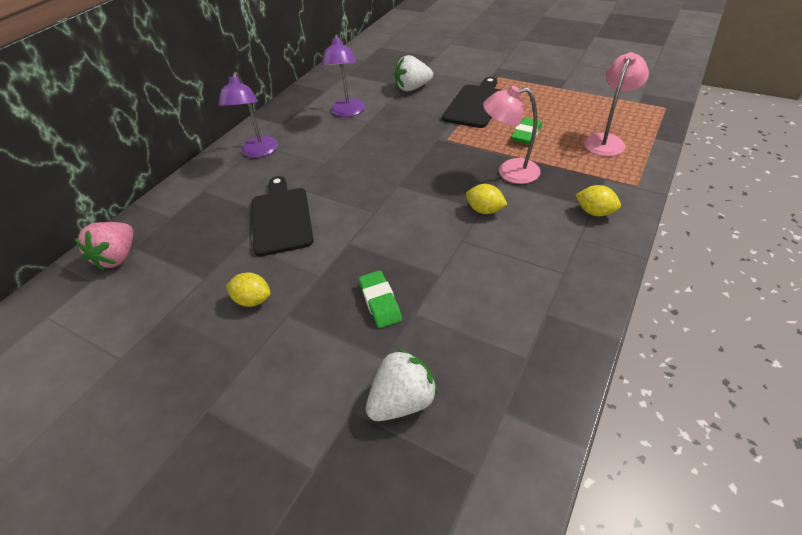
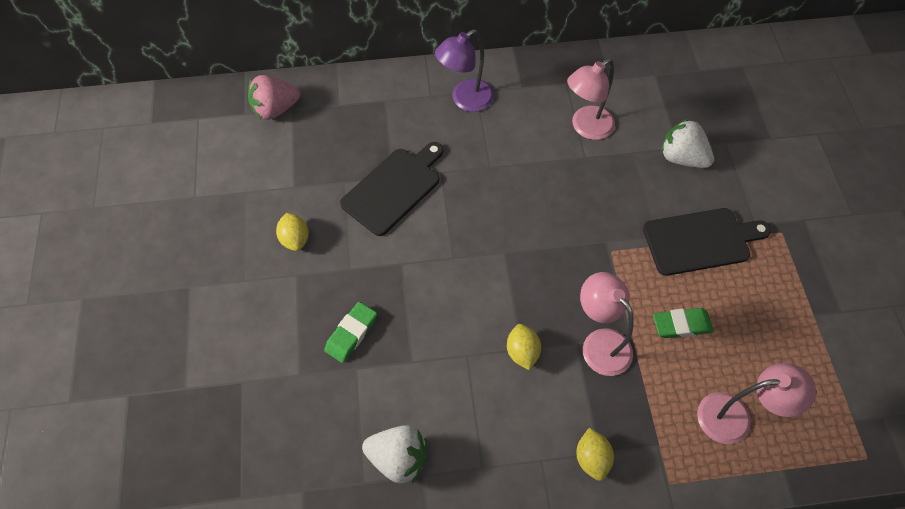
camera: 50 degrees right, 15 degrees up
(348, 112) = (586, 128): purple lamp -> pink lamp
(402, 401) = (270, 411): white strawberry -> white strawberry (398, 458)

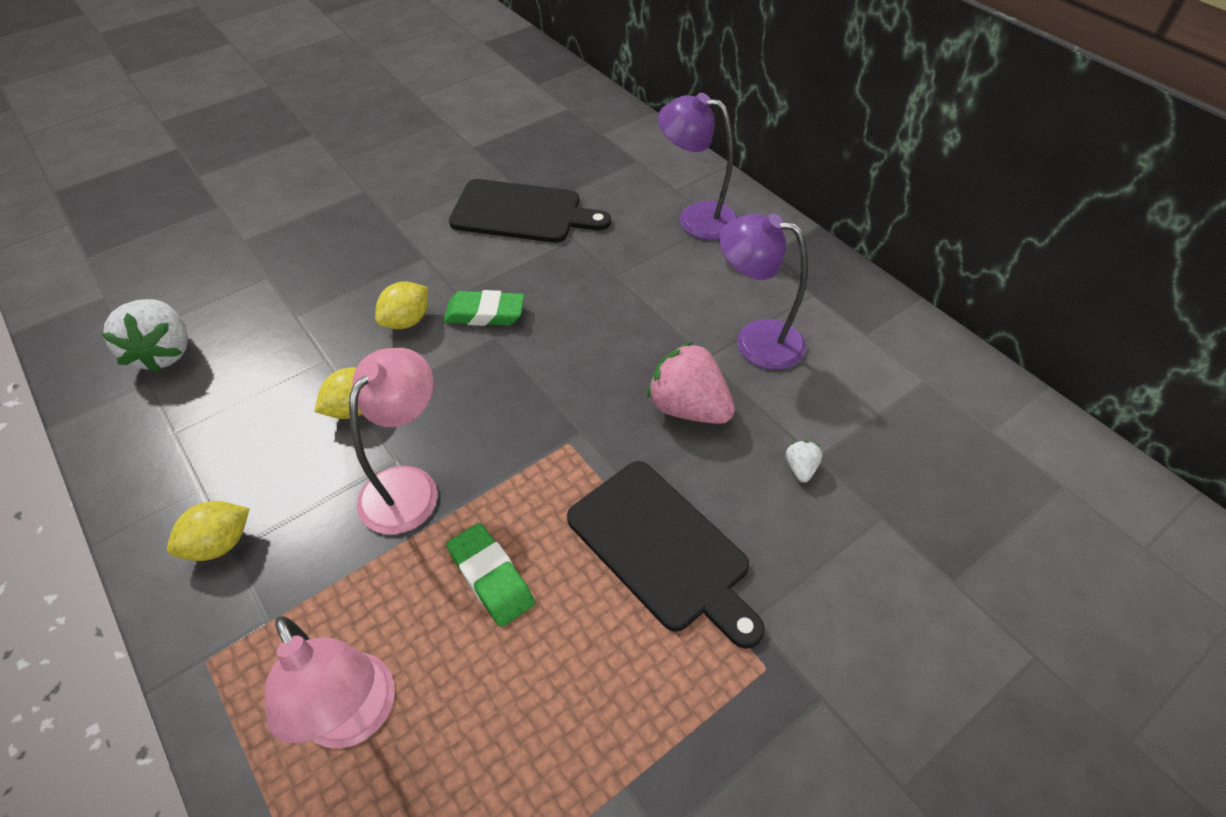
camera: 60 degrees right, 10 degrees down
(275, 109) = (559, 98): pink strawberry -> pink strawberry (688, 407)
(295, 239) = (407, 172): yellow lemon -> yellow lemon (407, 321)
(351, 334) = (310, 255): green eraser -> green eraser (485, 314)
(586, 128) = (755, 340): pink lamp -> purple lamp
(682, 157) = (800, 468): white strawberry -> white strawberry, size x0.45

